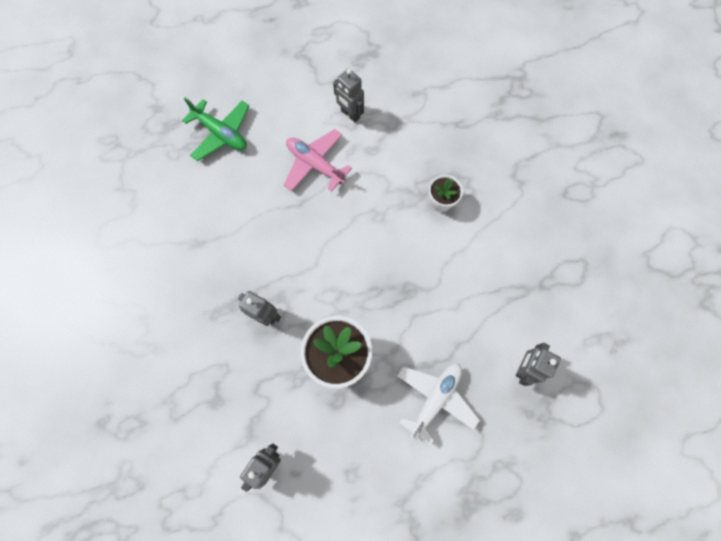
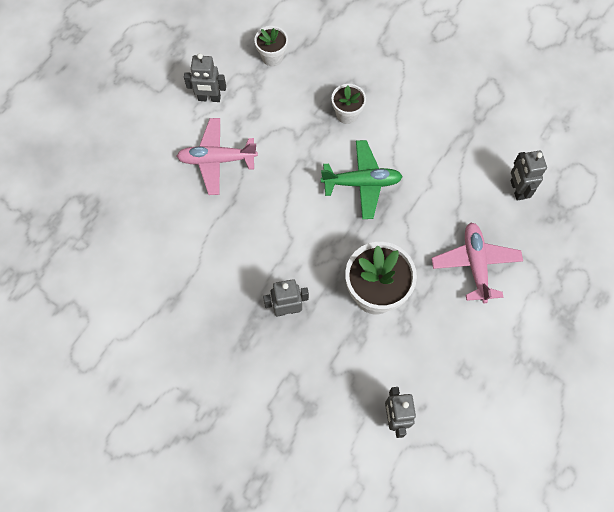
camera: 40 degrees left, 5 degrees down
(221, 134) = (109, 195): green plane -> green plane (362, 183)
(423, 116) = (272, 57): none -> white flower pot
(435, 399) = (475, 264): white plane -> pink plane

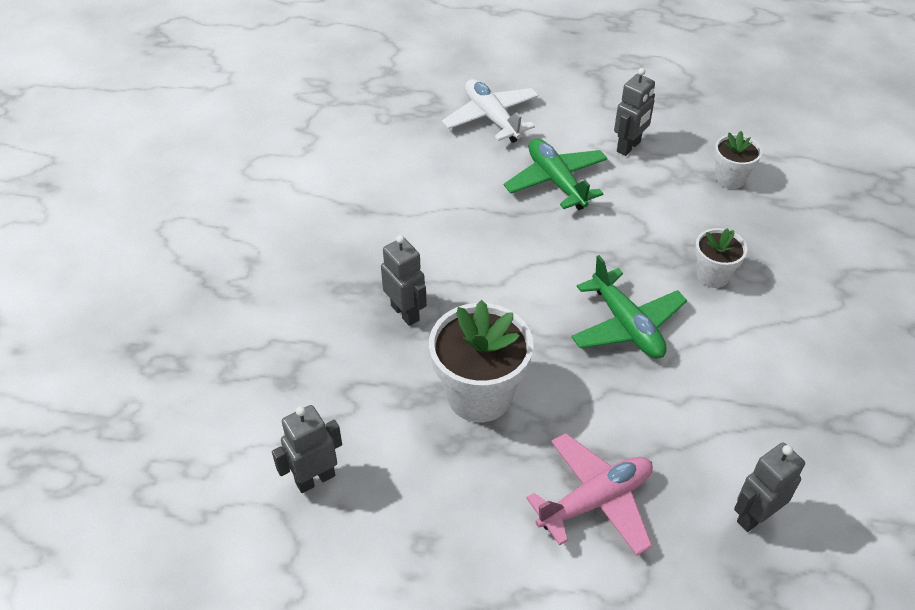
camera: 65 degrees right, 20 degrees down
(127, 169) = (491, 118): none -> white plane
(209, 98) = (629, 147): grey robot -> grey robot turned 120 degrees counterclockwise
(217, 160) = (556, 181): pink plane -> green plane

